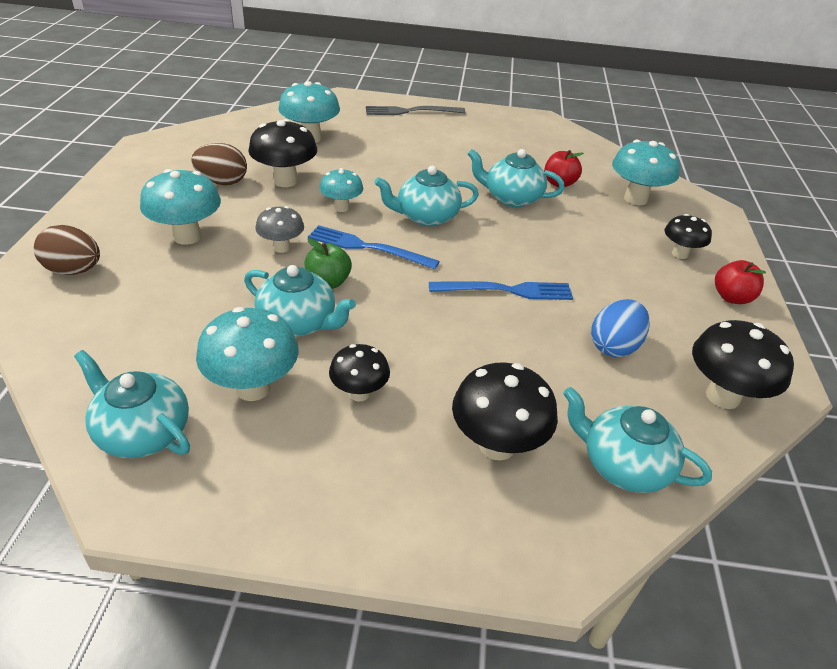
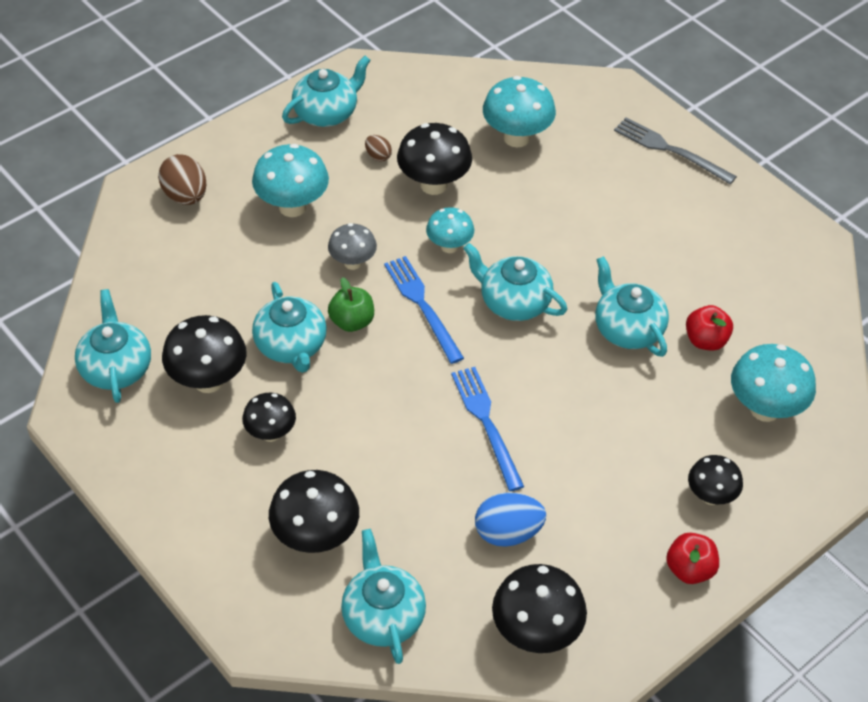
camera: 45 degrees right, 10 degrees up
(149, 174) = (327, 113): none -> turquoise teapot
(222, 182) = (378, 156): brown egg -> brown egg, size x0.54
(253, 388) = (208, 381): turquoise mushroom -> black mushroom
(506, 290) = (486, 423): blue fork -> blue fork turned 150 degrees counterclockwise

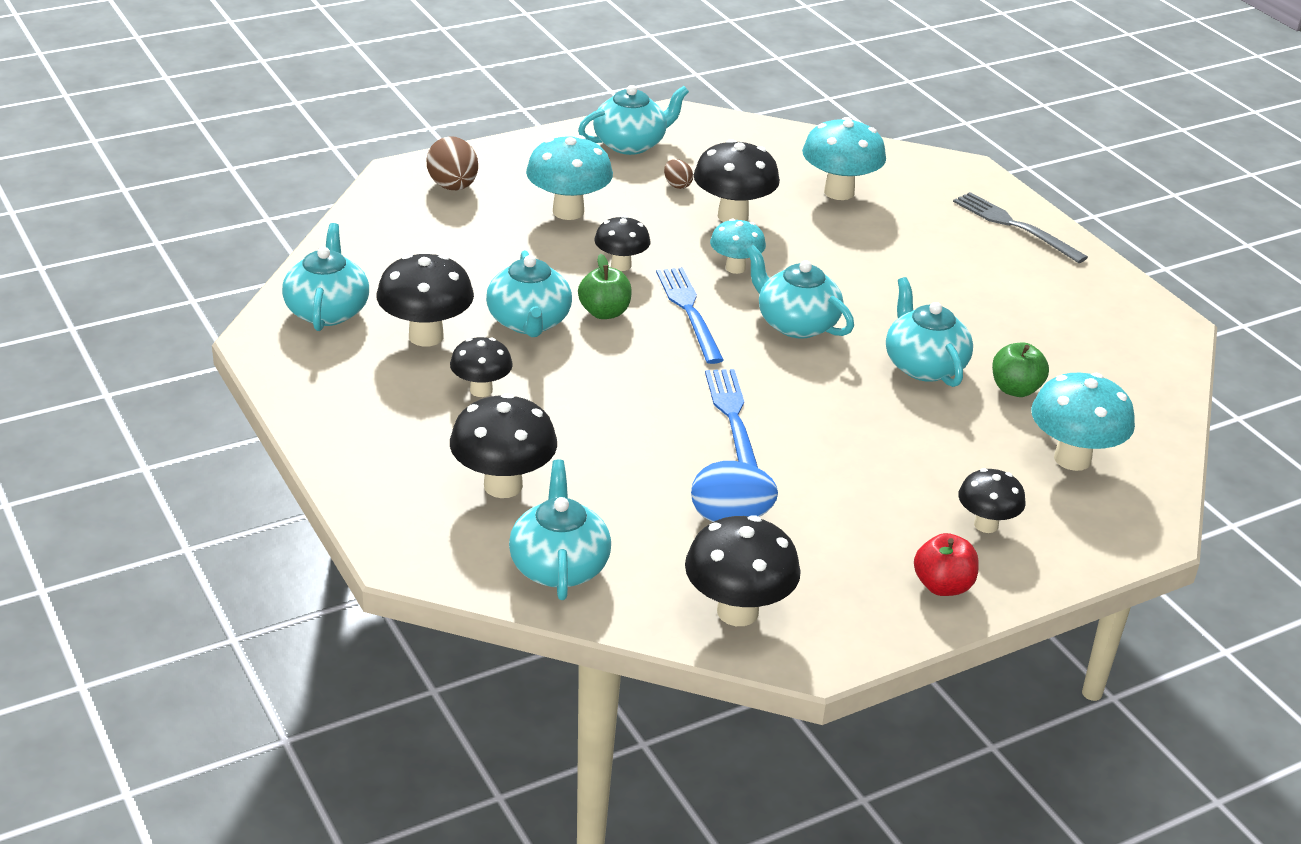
camera: 10 degrees right, 15 degrees down
(352, 263) = (621, 265): grey mushroom -> black mushroom
(706, 340) = (1015, 389): red apple -> green apple

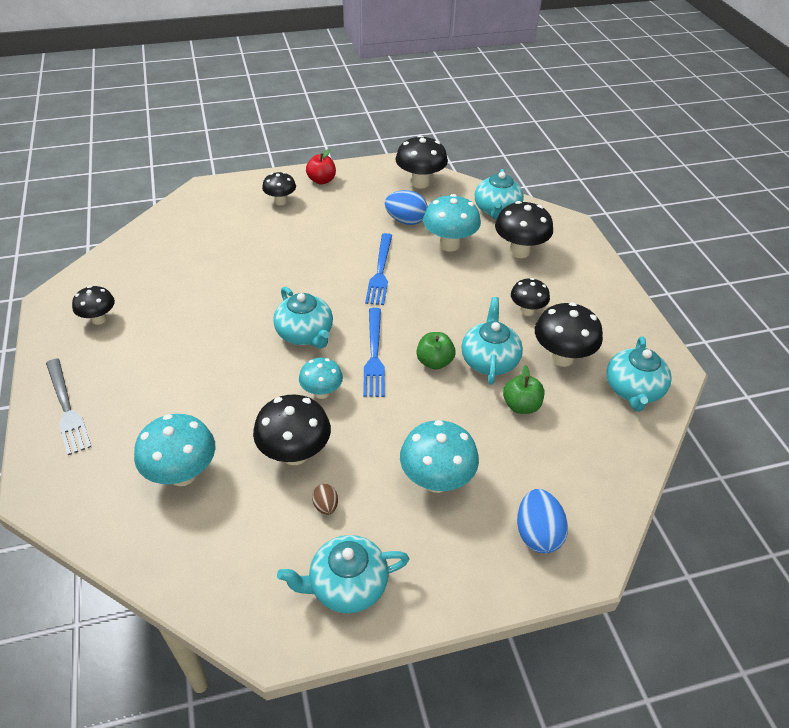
camera: 165 degrees left, 10 degrees up
(453, 187) = (537, 533): brown egg -> blue egg
(621, 265) = (409, 407): black mushroom -> black mushroom (99, 319)
(923, 366) = (243, 291): turquoise teapot -> none
(1015, 389) = (200, 268): green apple -> green apple (521, 406)
(1072, 459) = (206, 226): turquoise mushroom -> turquoise mushroom (449, 245)

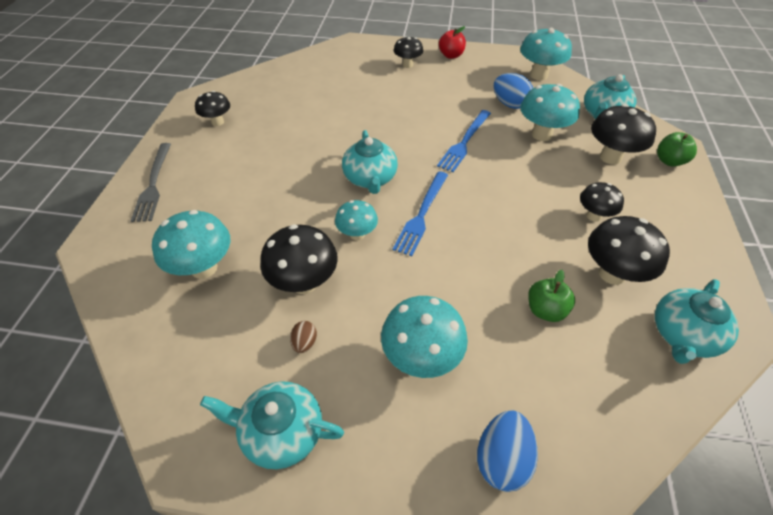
camera: 25 degrees right, 5 degrees up
(420, 183) = (538, 75): black mushroom -> turquoise mushroom
(434, 362) = (476, 238): green apple -> green apple (669, 161)
(489, 360) = (532, 253): turquoise teapot -> none

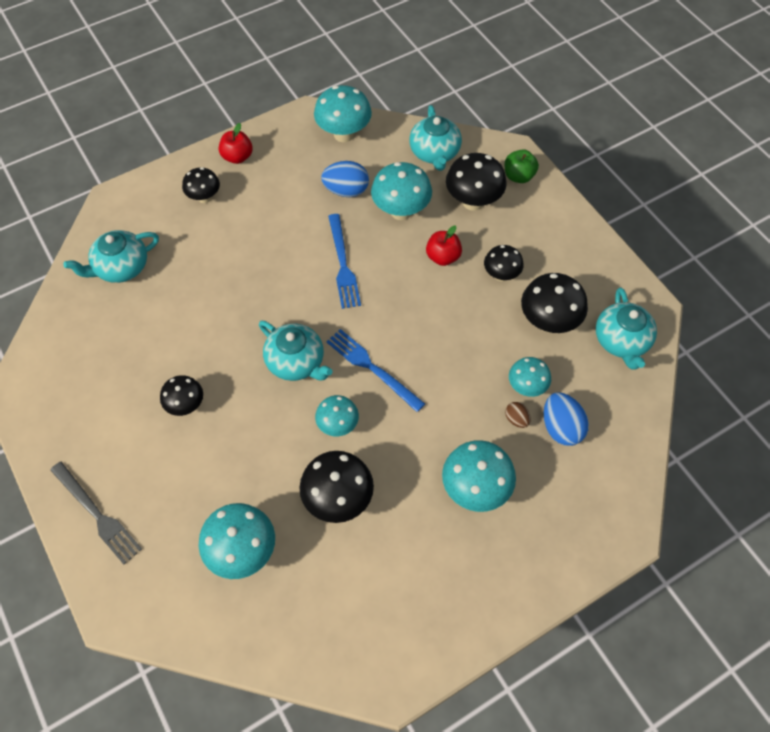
camera: 40 degrees left, 10 degrees up
(217, 122) = (78, 402): black mushroom -> black mushroom (186, 405)
(281, 432) = (432, 615): turquoise teapot -> turquoise teapot (121, 267)
(305, 343) = (386, 544): brown egg -> brown egg (516, 419)
(421, 214) = (372, 368): blue fork -> blue fork turned 150 degrees clockwise
(502, 458) = (577, 516): blue egg -> blue egg (561, 427)
(545, 310) = (526, 387): green apple -> turquoise mushroom
(550, 178) = (443, 257): none -> red apple

